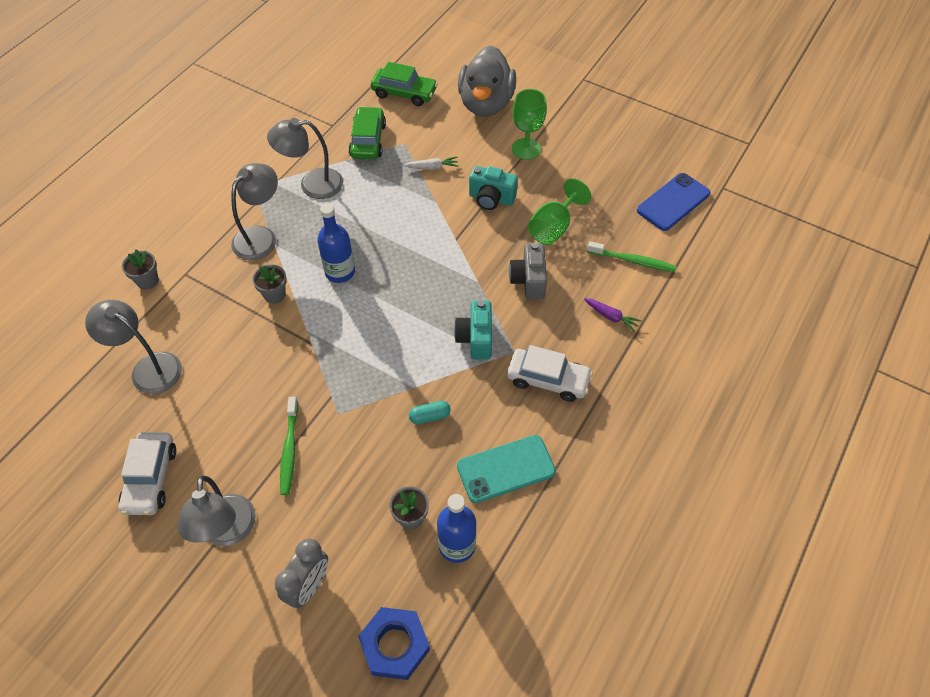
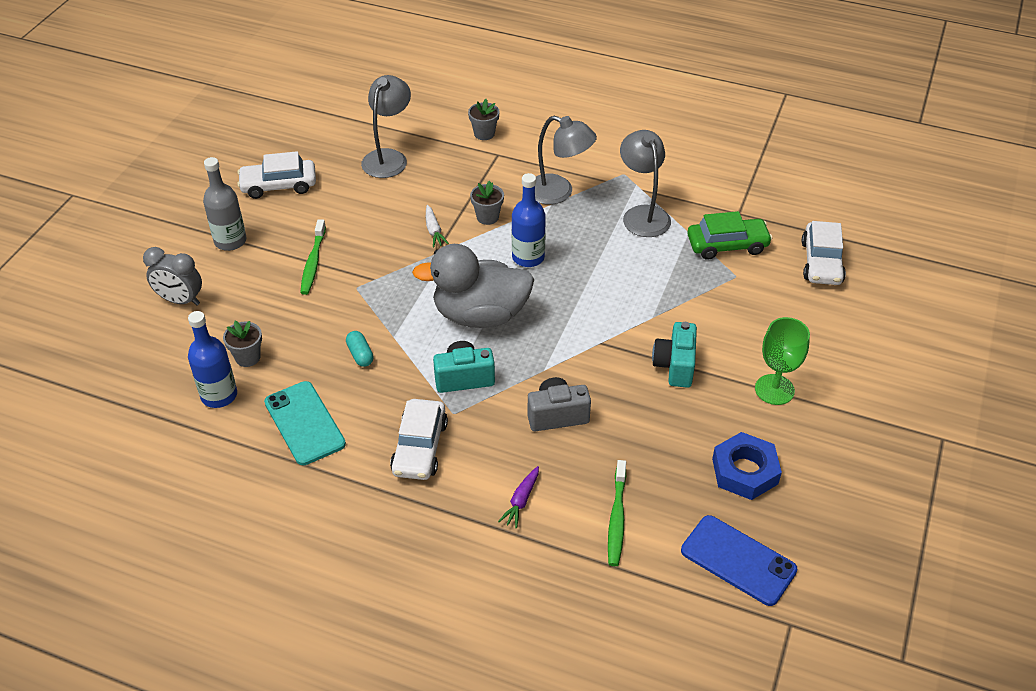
camera: 80 degrees right, 10 degrees down
(227, 532) = (230, 241): grey lamp -> grey bottle
(289, 450) = (313, 262): green toothbrush -> green toothbrush turned 75 degrees counterclockwise
(395, 645) = (124, 366): blue nut -> blue nut (745, 471)
(404, 93) = (821, 262): green car -> white car
(432, 167) = (706, 306): white carrot -> white carrot (434, 231)
(486, 104) = (839, 340): grey duck -> grey duck (480, 315)
(553, 227) = (648, 431): green goblet -> none

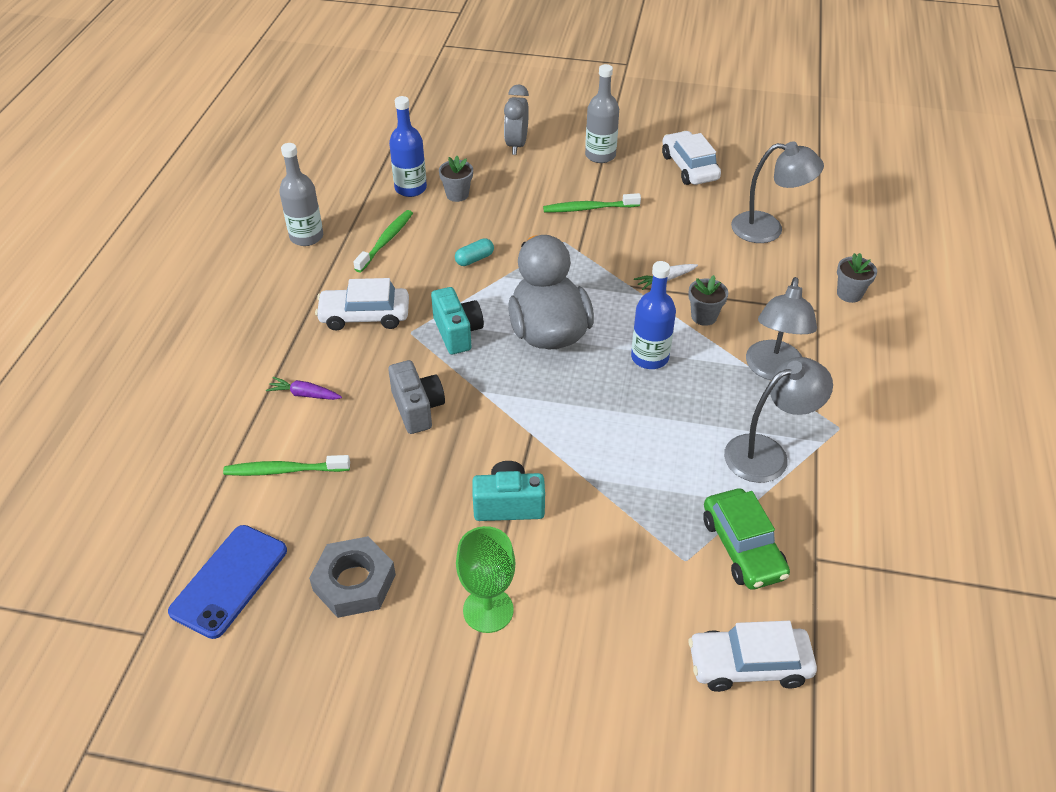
camera: 80 degrees right, 0 degrees up
(270, 494) = (306, 237): none -> grey bottle
(304, 423) = (386, 241): turquoise phone -> green toothbrush
(745, 471) = (354, 582): blue nut -> grey nut

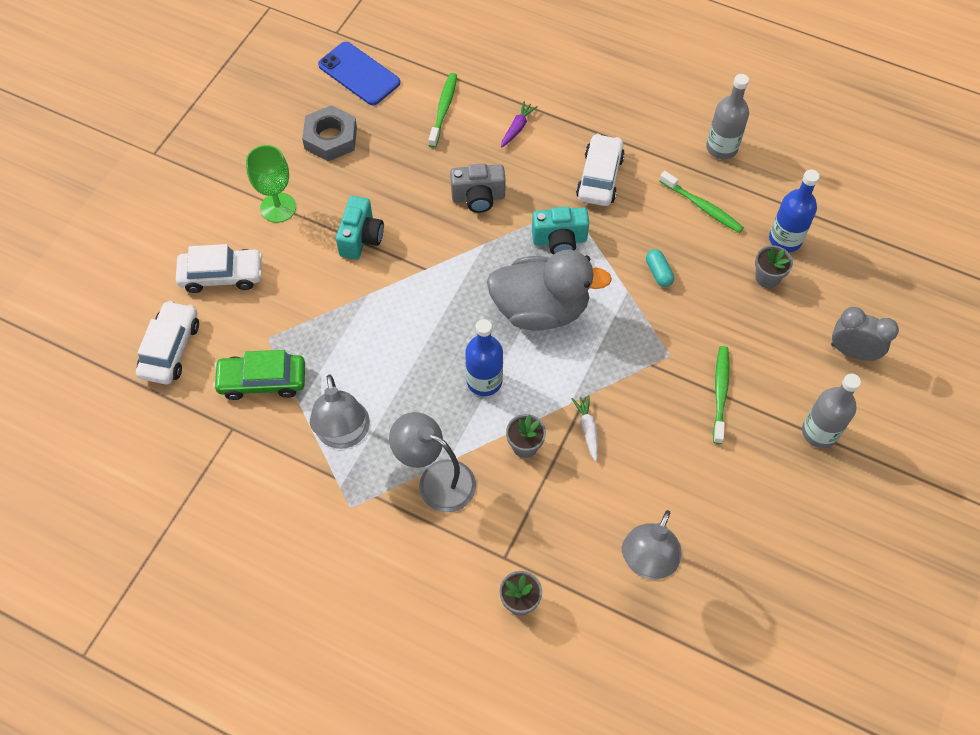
camera: 105 degrees right, 15 degrees up
(689, 167) = (780, 521): white car -> white car (222, 275)

